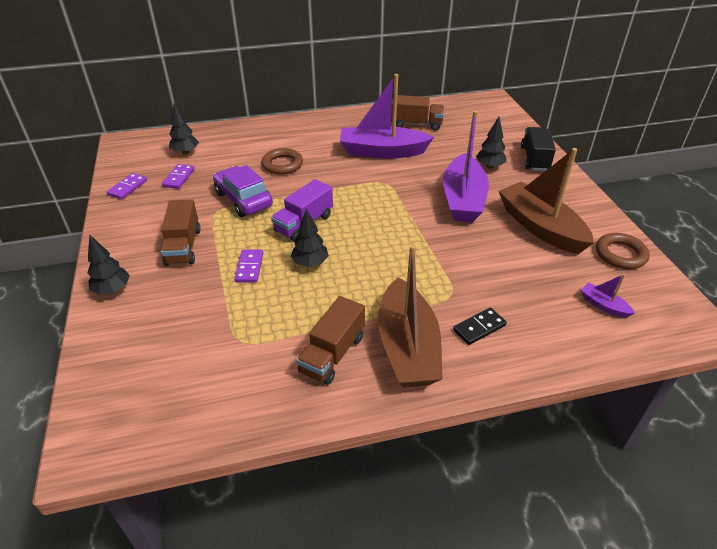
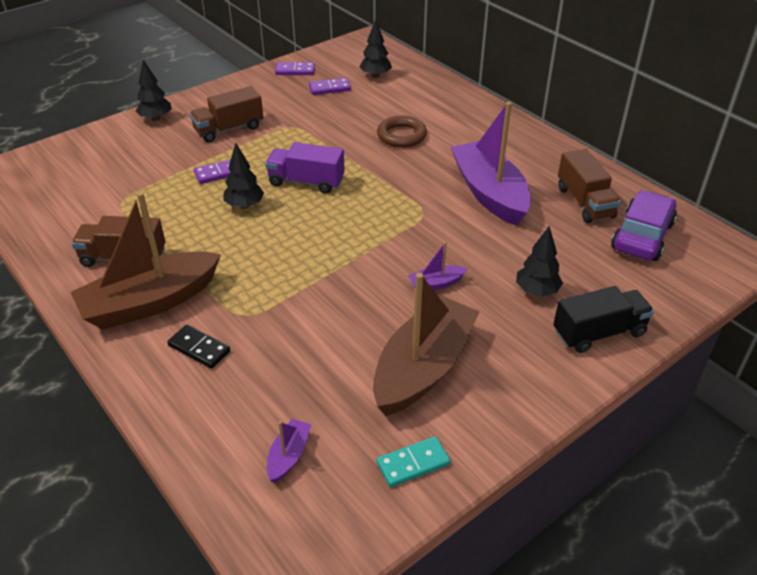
camera: 65 degrees right, 0 degrees up
(243, 199) = (321, 134): purple car -> purple car (642, 236)
(463, 199) = (436, 284): purple boat -> purple boat, size x0.42
(620, 254) = (413, 463): brown ring -> turquoise domino

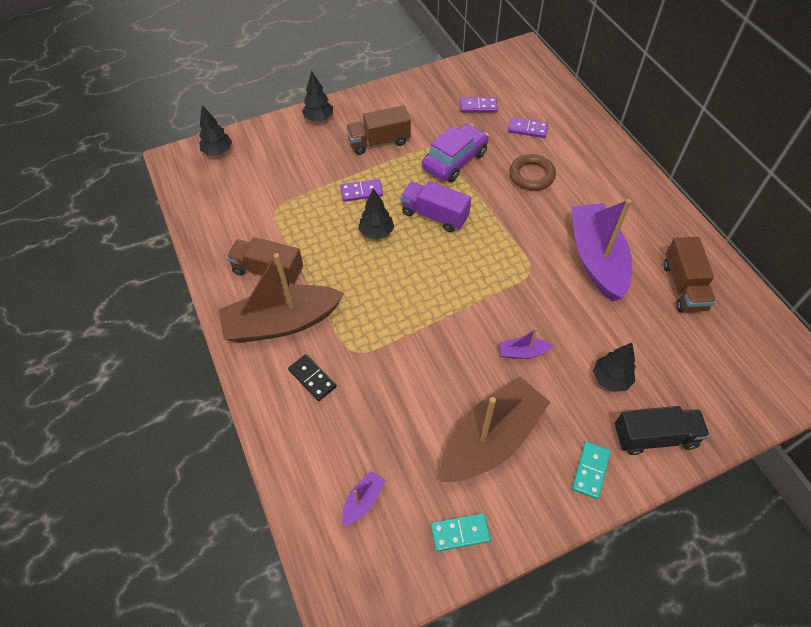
camera: 15 degrees right, 15 degrees up
(295, 71) = (451, 79): purple domino -> purple domino (527, 129)
(375, 75) = (524, 97): black tree -> black tree (218, 152)
(541, 376) = (590, 471): none -> turquoise domino
(642, 236) = (727, 336): purple car -> purple car (455, 160)

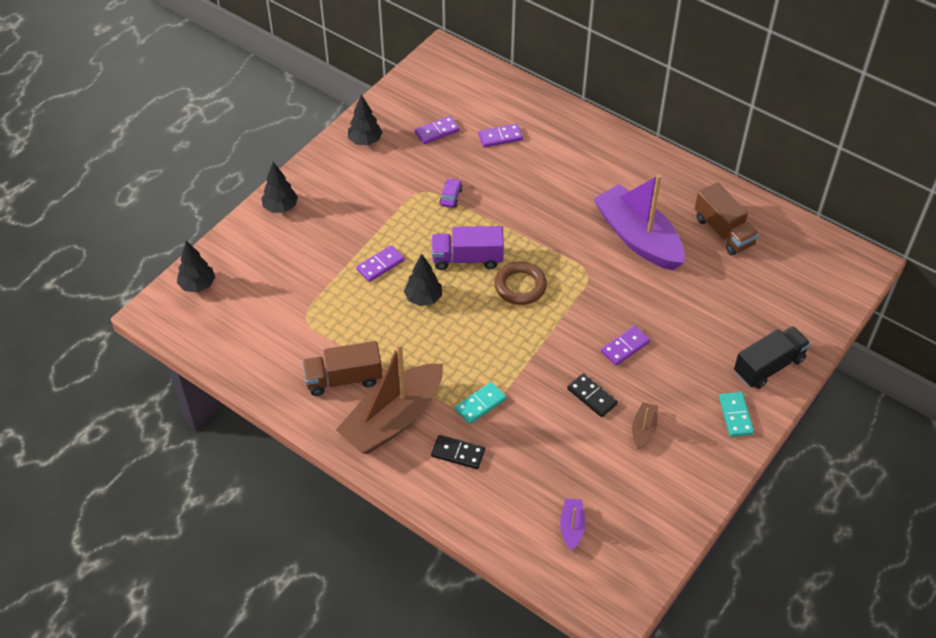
camera: 30 degrees left, 5 degrees down
(379, 142) = (362, 207): brown truck -> none
(455, 160) = (451, 197): purple car -> purple car, size x0.44
(460, 533) = (665, 511): turquoise domino -> turquoise domino (480, 404)
(462, 384) = (591, 396): none -> black domino
(491, 439) = (643, 429): brown boat -> brown boat, size x0.42
(522, 352) = (625, 347): purple boat -> purple domino
(531, 175) = (533, 182): brown ring -> brown ring (520, 286)
(610, 379) = (709, 336): black tree -> black tree (365, 141)

